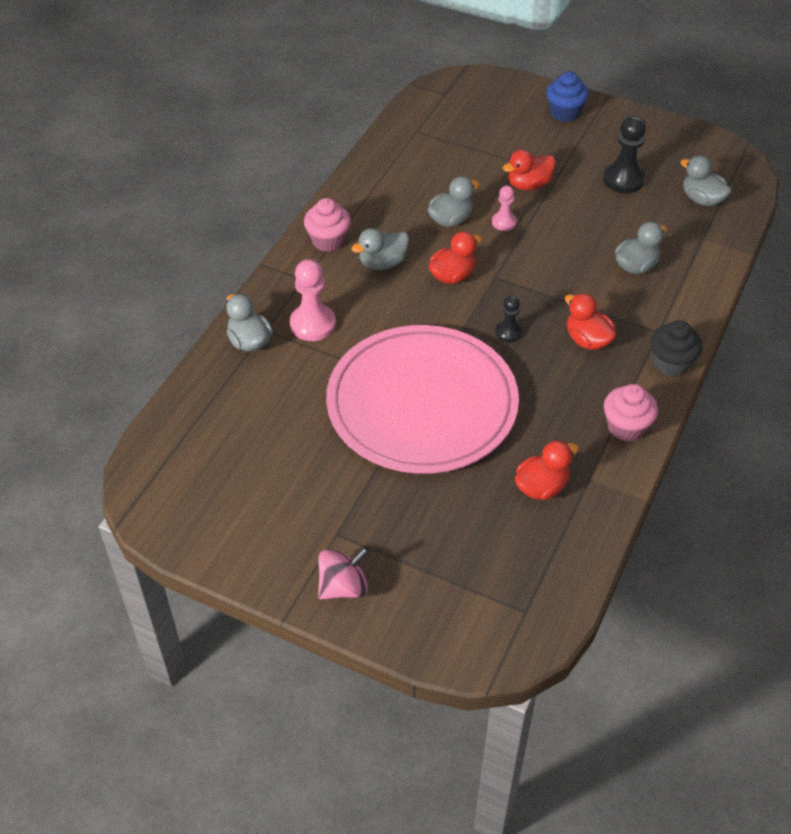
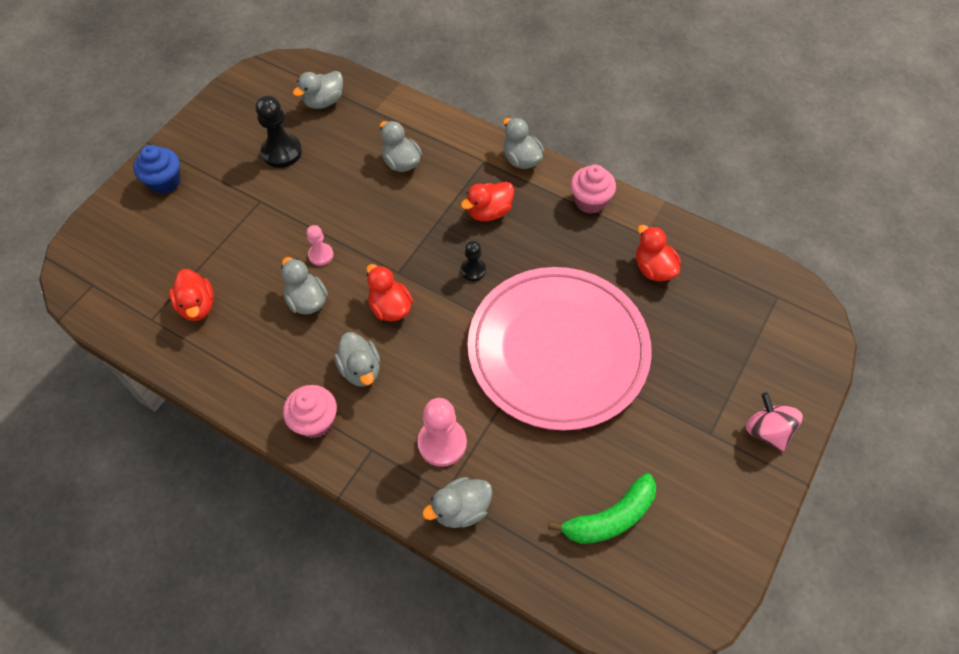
camera: 85 degrees left, 10 degrees up
(242, 448) = (610, 518): none -> green banana
(528, 185) = (269, 227): red duck -> red duck (197, 306)
(671, 363) = (521, 159): black cupcake -> grey duck

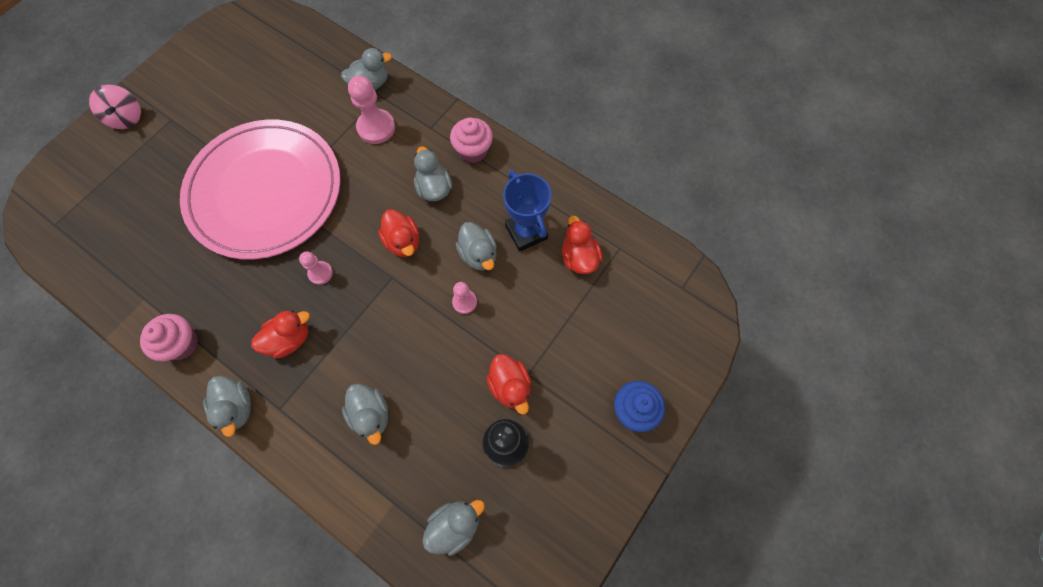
camera: 175 degrees left, 10 degrees up
(253, 328) = (526, 232): none -> blue trophy
(473, 270) = (320, 273): black pawn -> pink pawn
(610, 518) = (267, 72): green banana -> none
(653, 269) = (151, 261): red duck -> red duck (510, 386)

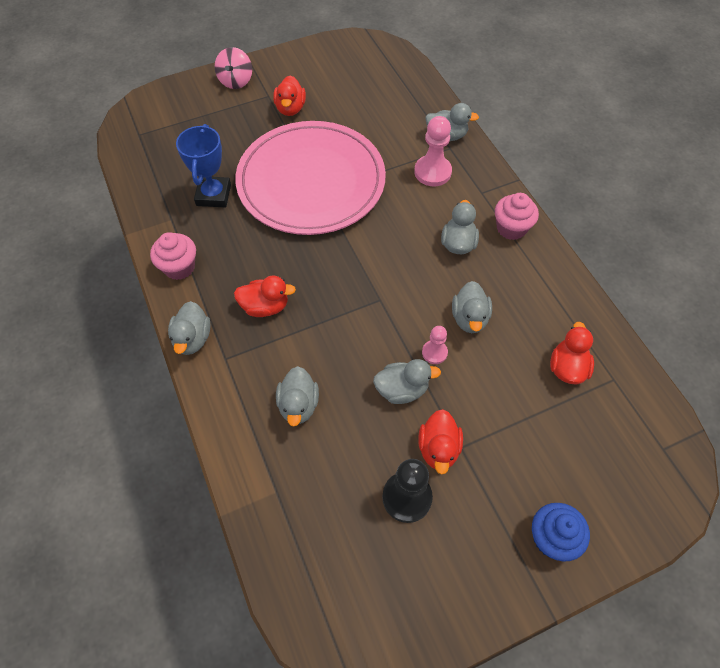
camera: 30 degrees right, 10 degrees down
(320, 273) = (320, 266): pink pawn -> none
(403, 242) = (406, 275): red duck -> red duck (290, 108)
(455, 525) = (320, 544): grey duck -> grey duck (402, 389)
(526, 232) = (525, 320): blue trophy -> blue trophy (213, 195)

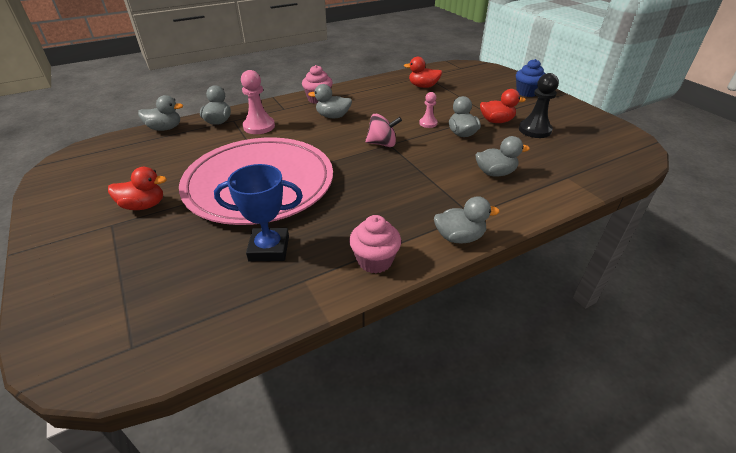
camera: 95 degrees left, 20 degrees down
(236, 81) = (65, 255): pink spinning top -> pink spinning top (382, 144)
(265, 306) = (410, 197): red duck -> none
(469, 318) = (397, 112): grey duck -> grey duck (165, 128)

